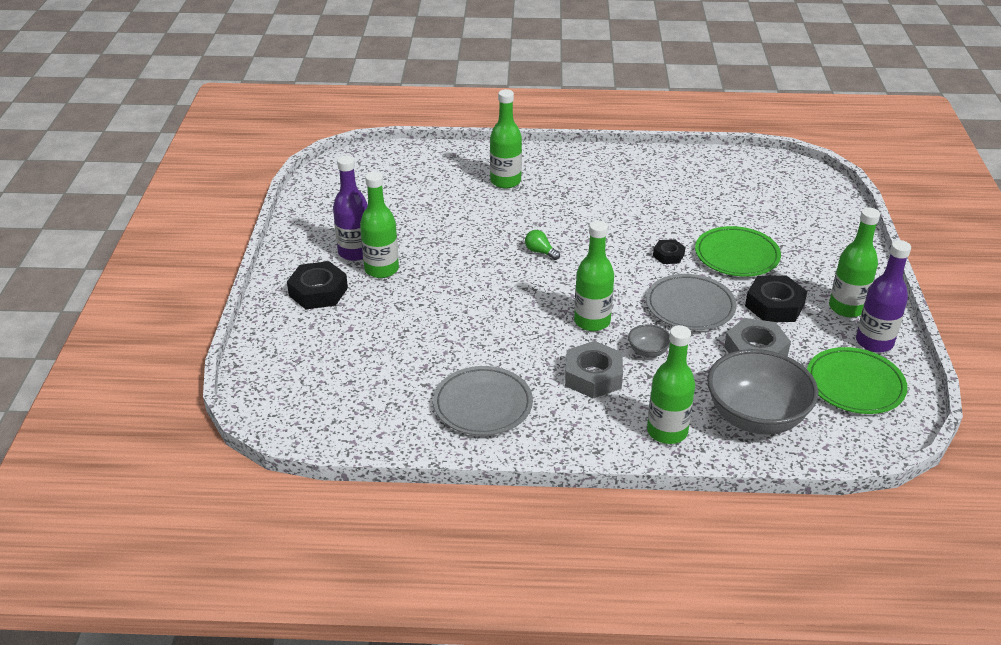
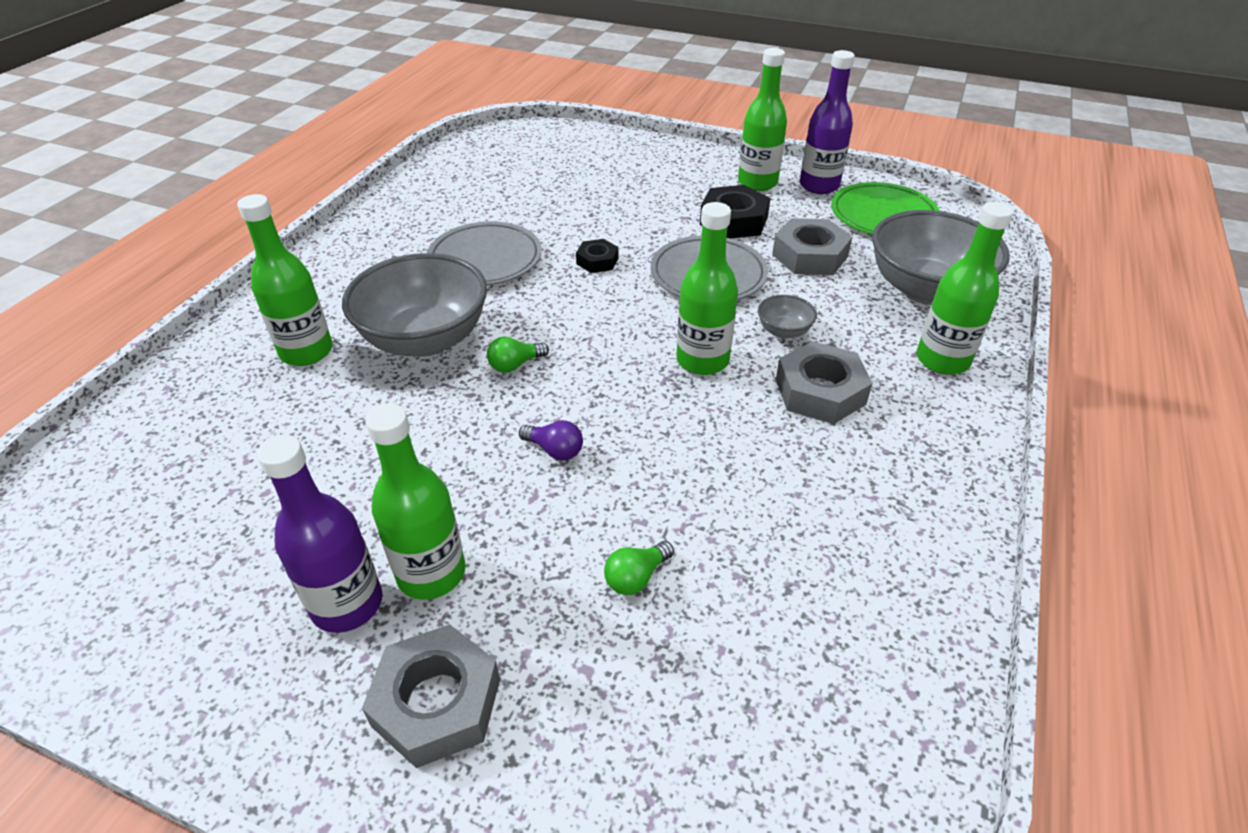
camera: 70 degrees left, 5 degrees up
(318, 292) = (437, 702): black nut -> grey nut
(408, 331) = (636, 577): none -> green light bulb
(480, 284) = (554, 450): none -> purple light bulb
(483, 405) = (857, 525): grey plate -> grey plate (485, 259)
(541, 215) = (425, 339): none -> grey bowl
(736, 256) = (629, 216): green plate -> none

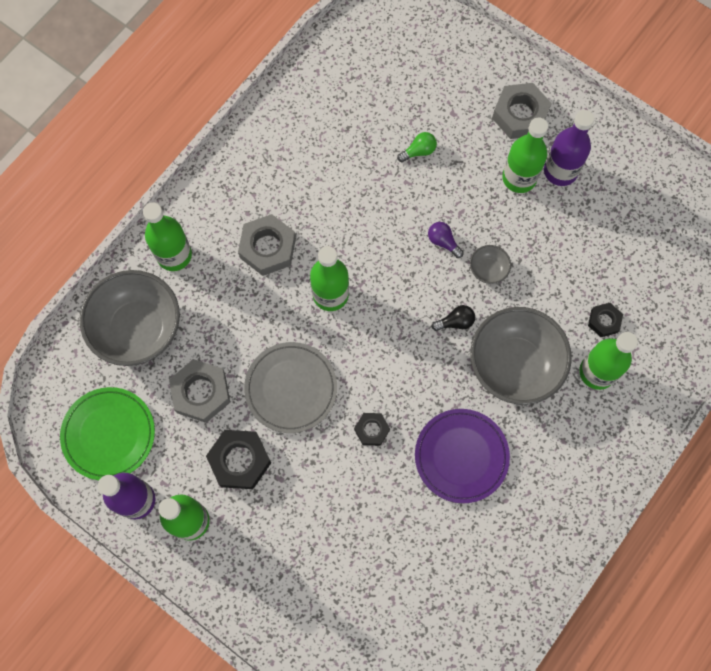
camera: 165 degrees left, 30 degrees up
(288, 404) = (604, 321): none -> black nut
(485, 259) = (461, 456): grey plate -> purple plate
(515, 365) = (455, 322): green light bulb -> black light bulb
(783, 331) = (264, 309): grey bowl -> grey bowl (488, 269)

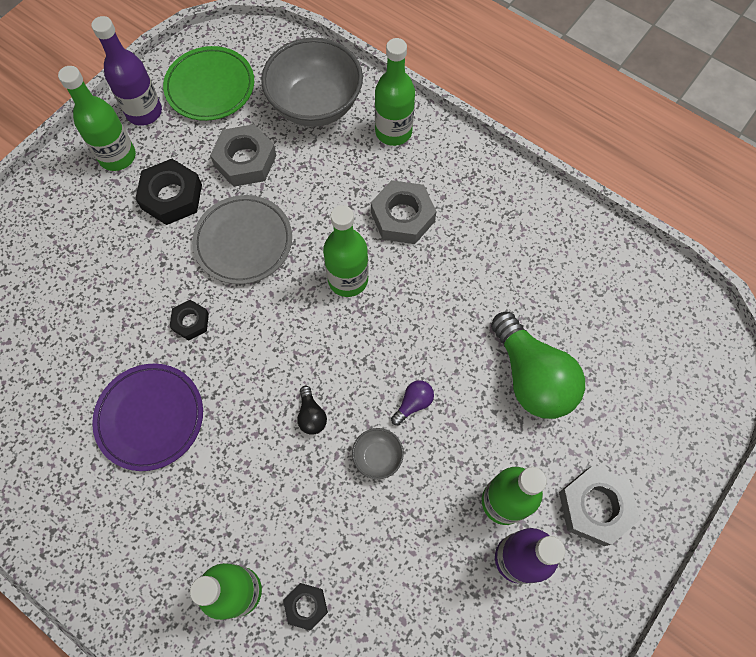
camera: 90 degrees right, 5 degrees down
(418, 151) = (531, 377): green light bulb -> green light bulb, size x2.37
(514, 365) = (254, 484): grey bowl -> none

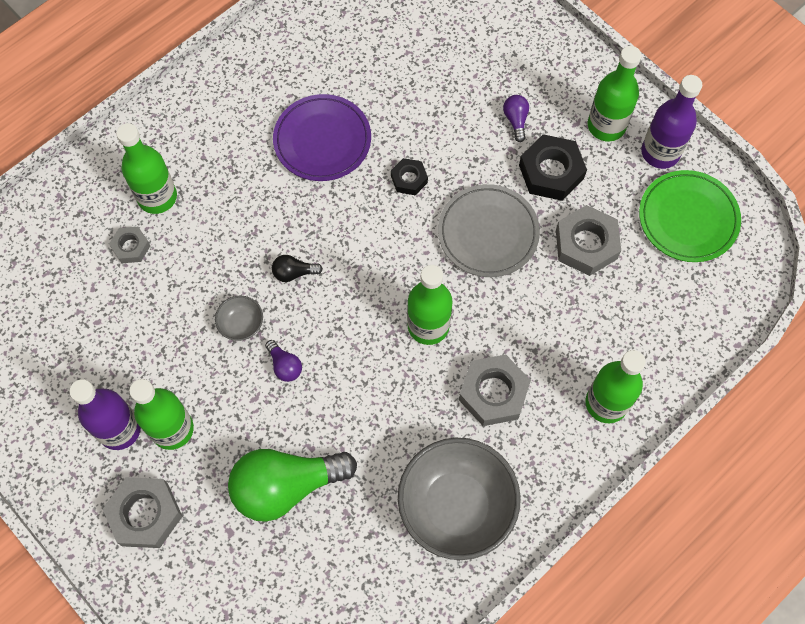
camera: 100 degrees right, 0 degrees up
(115, 233) = (516, 120): none -> purple light bulb
(306, 606) = (131, 247): black nut -> grey nut
(315, 105) = (653, 324): grey bowl -> grey bowl (456, 506)

